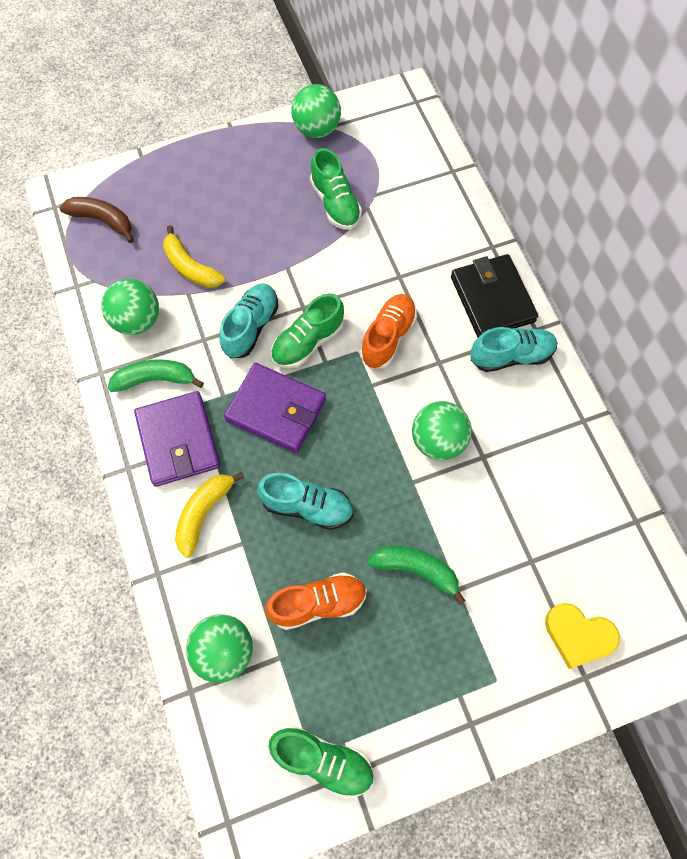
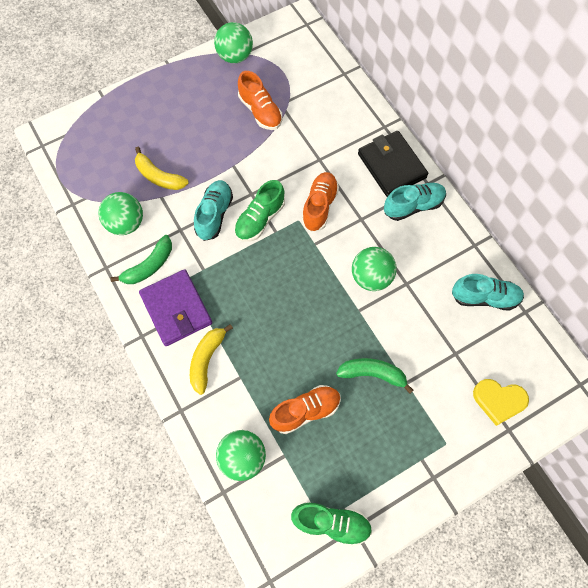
camera: 10 degrees left, 0 degrees up
(102, 220) = (82, 150): brown banana -> none
(155, 379) = (149, 266): green banana -> green banana turned 150 degrees clockwise
(276, 410) = (246, 274): purple wallet -> none
(307, 506) = (283, 341): turquoise shoe -> turquoise shoe (485, 297)
(335, 203) = (260, 111): green shoe -> orange shoe

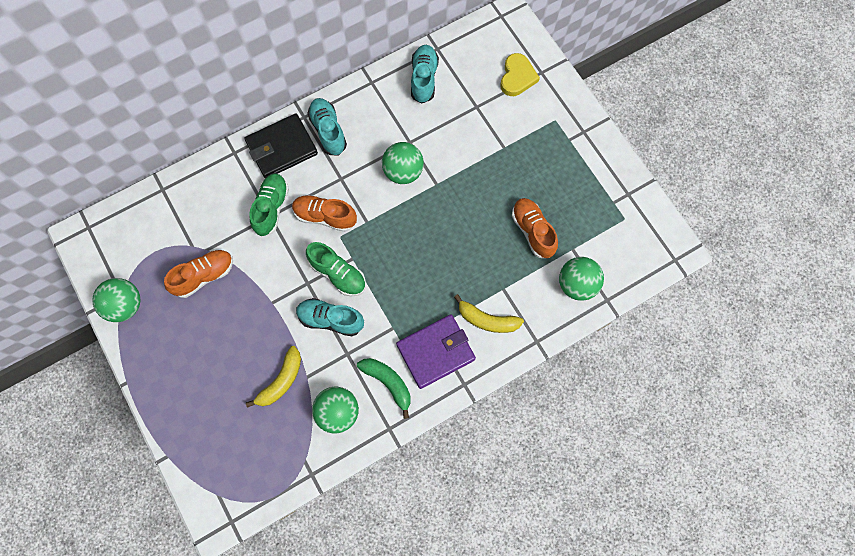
camera: 90 degrees left, 5 degrees up
(331, 523) = (626, 211): green shoe -> green shoe (271, 208)
(372, 374) = (497, 174): green banana -> none

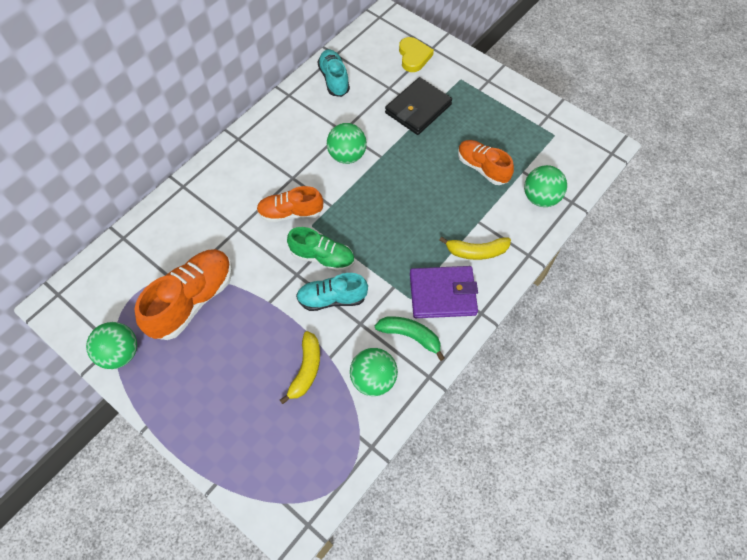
camera: 20 degrees left, 10 degrees down
(204, 276) = (192, 300): orange shoe -> orange shoe, size x1.55
(271, 208) = (237, 221): green shoe -> none
(281, 148) = (227, 169): black wallet -> black wallet (418, 109)
(328, 131) = (265, 143): turquoise shoe -> none
(436, 352) = (442, 294): purple wallet -> purple wallet turned 45 degrees clockwise

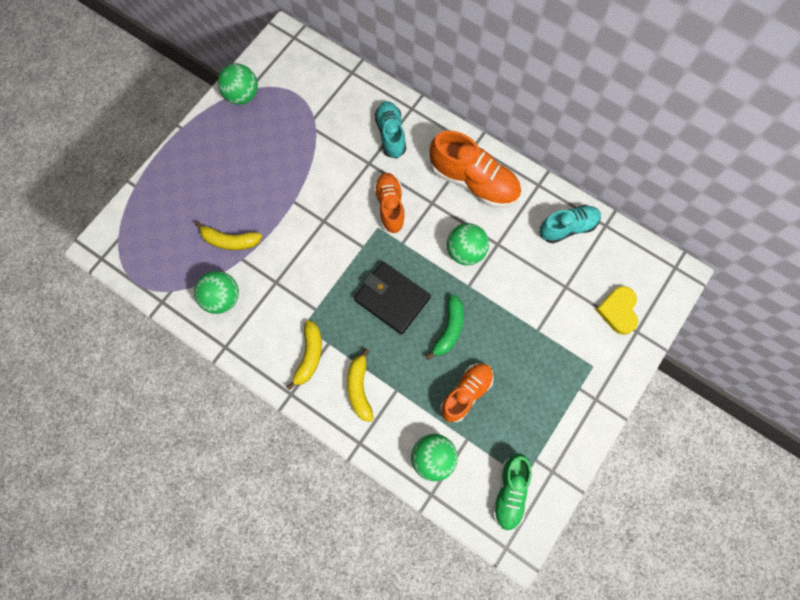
camera: 85 degrees right, 10 degrees up
(192, 300) = (293, 139): orange shoe -> orange shoe (473, 181)
(322, 257) = (343, 241): green shoe -> green shoe (510, 492)
(332, 298) = (300, 255): turquoise shoe -> turquoise shoe (391, 134)
(410, 336) = (264, 328): green banana -> green banana (449, 329)
(414, 56) = (618, 311): yellow heart -> yellow heart turned 105 degrees clockwise
(418, 109) = (539, 320): black wallet -> black wallet (392, 299)
(442, 294) = (309, 356): purple wallet -> yellow banana

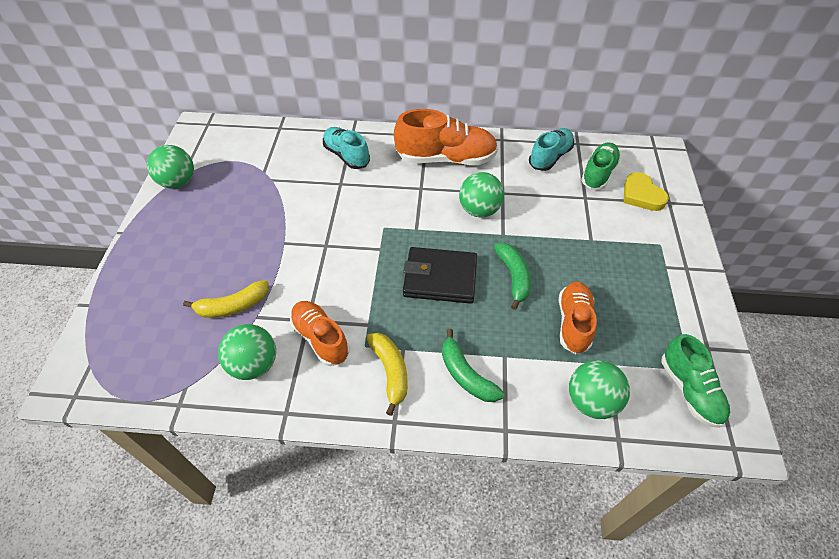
camera: 30 degrees left, 20 degrees down
(359, 388) = (466, 375): yellow banana -> green banana
(390, 206) = (384, 207): orange shoe -> orange shoe (320, 338)
(597, 268) = (598, 174): none -> green shoe

